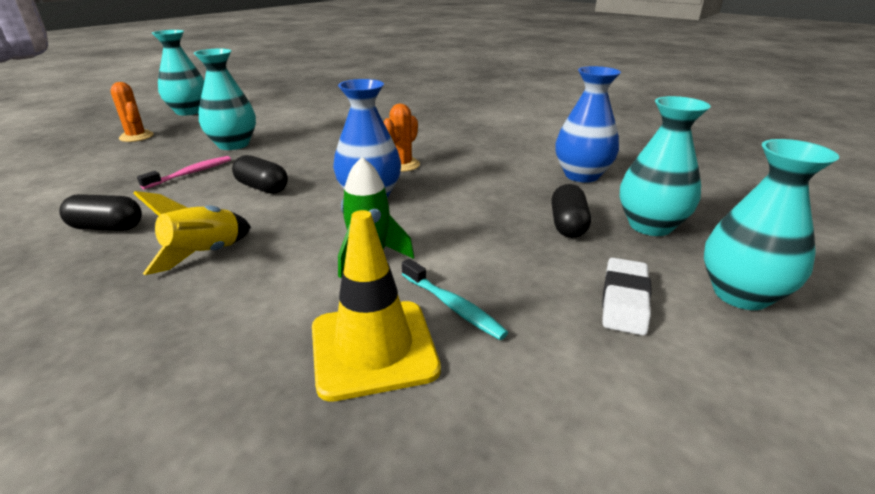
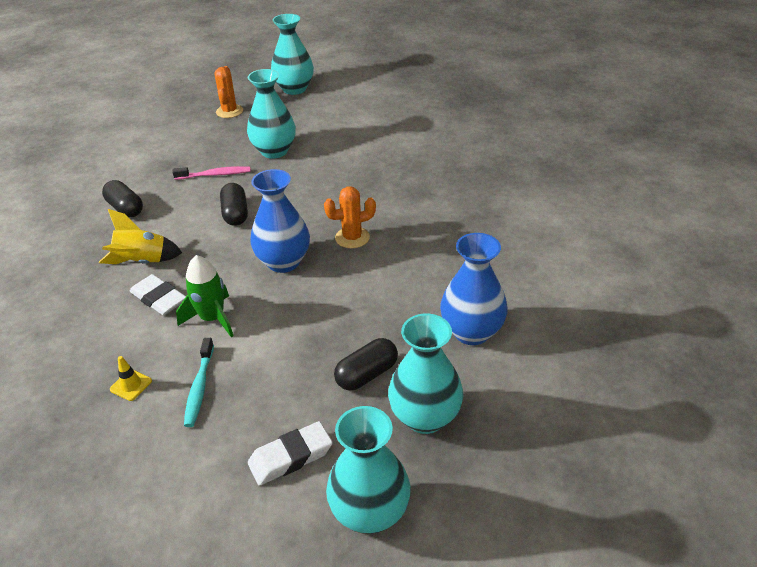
camera: 45 degrees right, 10 degrees up
(280, 270) = (159, 299): none -> white eraser
(373, 348) = (131, 385): yellow traffic cone -> yellow traffic cone, size x0.41

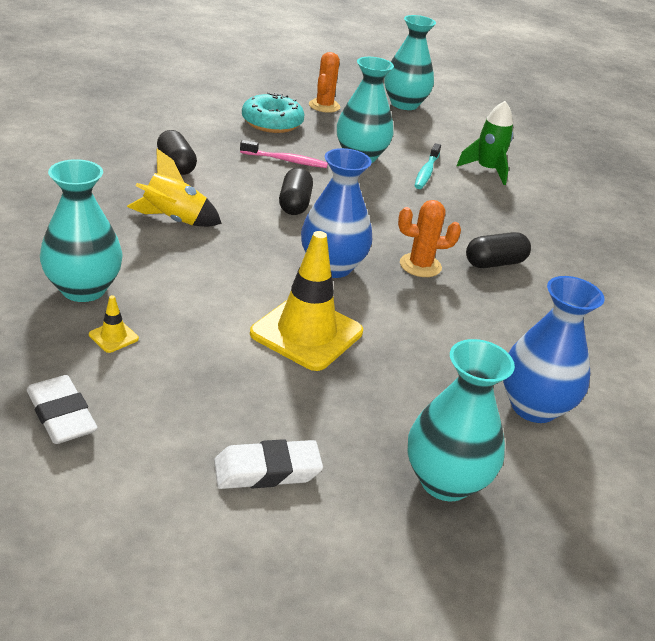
camera: 10 degrees right, 5 degrees down
(159, 299) = (178, 261): white eraser -> white eraser (61, 415)
(191, 141) = (272, 123): none -> turquoise donut
(199, 388) = (188, 363): turquoise toothbrush -> turquoise toothbrush (426, 172)
(212, 318) = (230, 298): green rocket -> green rocket (487, 170)
(283, 328) = (306, 333): none -> yellow traffic cone
(367, 374) = (389, 412): black capsule -> black capsule (494, 263)
(370, 512) = (341, 564): turquoise vase -> turquoise vase (83, 289)

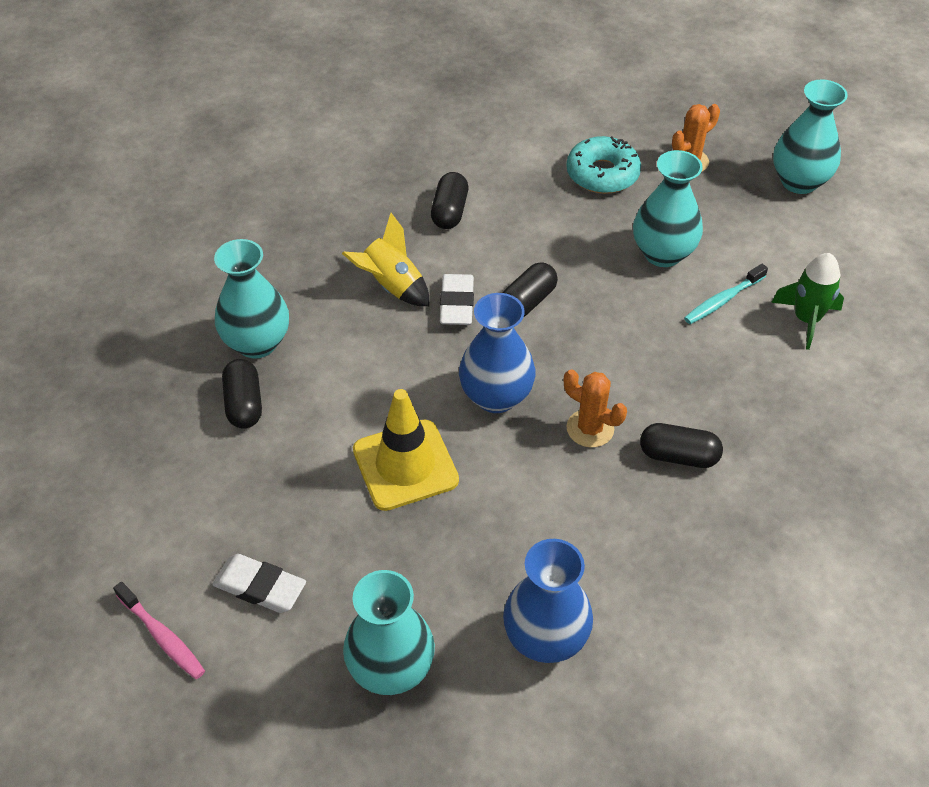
camera: 40 degrees right, 15 degrees up
(61, 415) = (154, 466): white eraser -> white eraser (456, 304)
(113, 337) = (244, 404): yellow traffic cone -> black capsule
(286, 160) = (570, 236): pink toothbrush -> pink toothbrush (162, 636)

